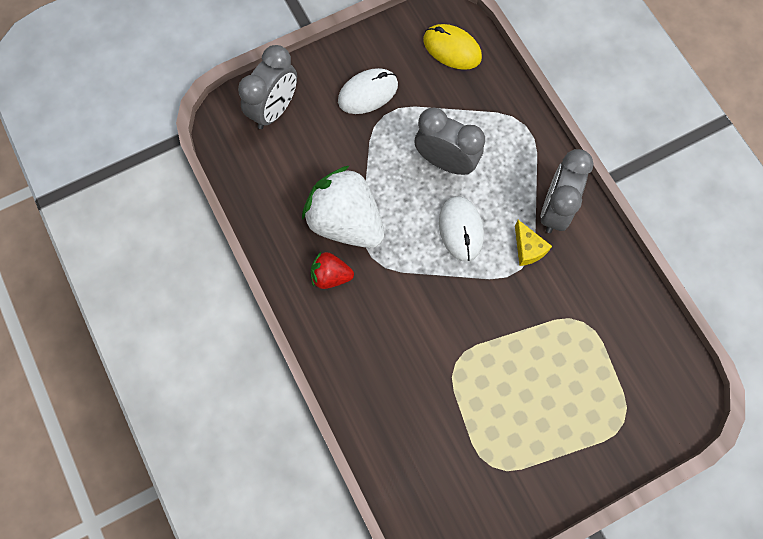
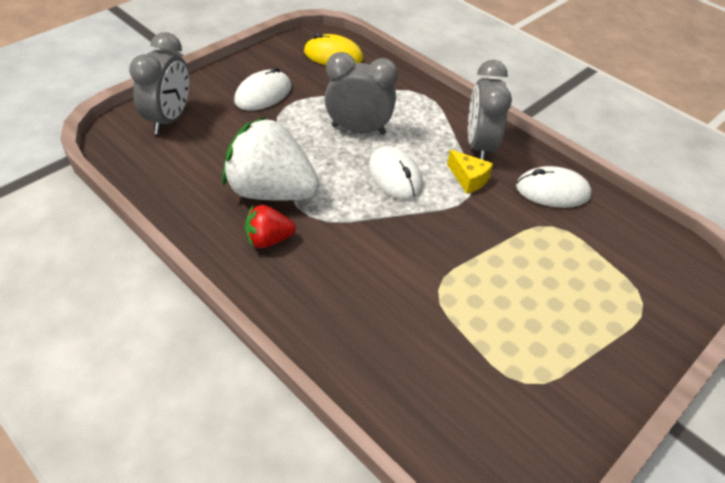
camera: 20 degrees left, 25 degrees down
(601, 282) = (552, 191): none -> white mouse

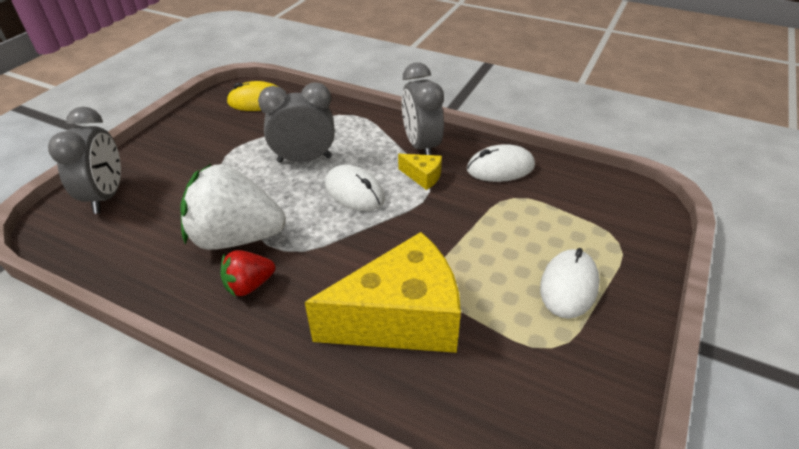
camera: 15 degrees left, 5 degrees down
(263, 94) = (199, 150): white mouse -> white mouse (568, 286)
(394, 312) = (401, 318): none -> yellow cheese

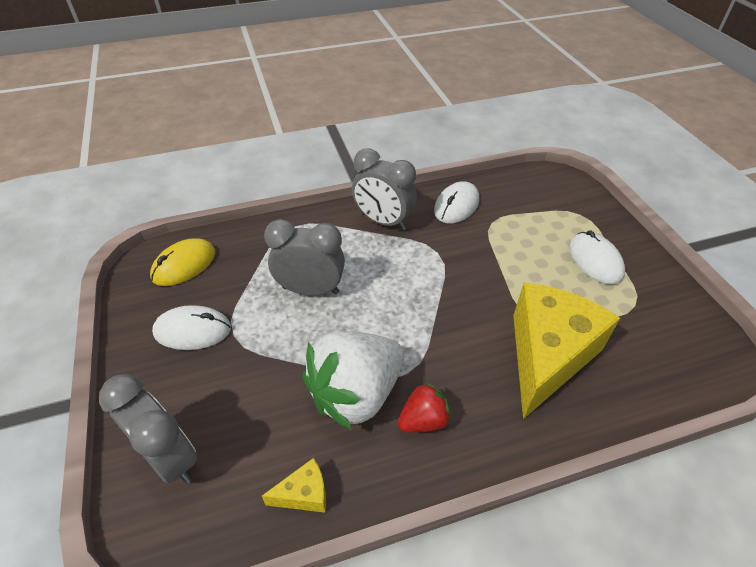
camera: 45 degrees left, 5 degrees up
(249, 285) = (423, 420): red strawberry -> red strawberry turned 135 degrees counterclockwise
(304, 159) = (310, 290): grey clock -> grey clock turned 60 degrees clockwise
(354, 192) = (389, 289): white mouse -> white mouse (193, 330)
(423, 177) = (418, 245): yellow cheese -> yellow cheese (304, 494)

